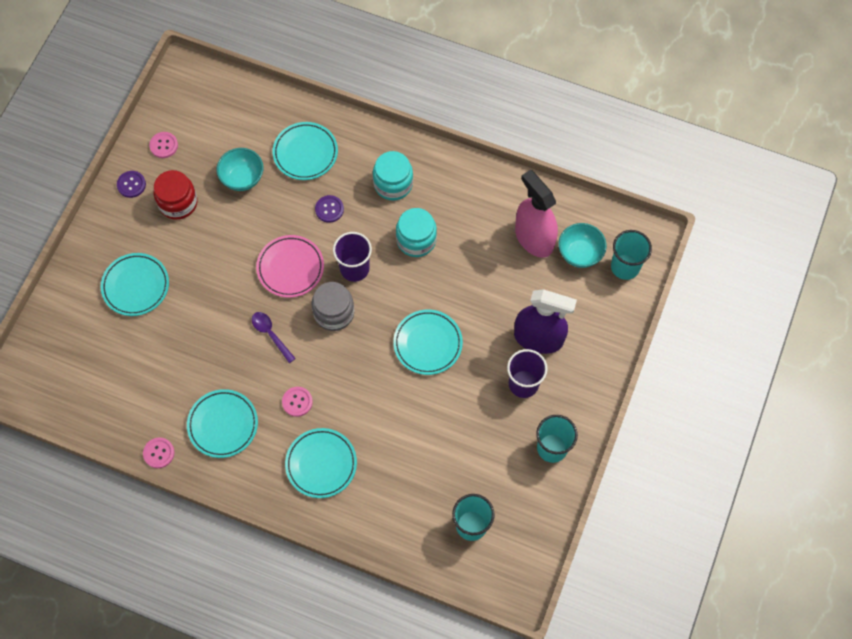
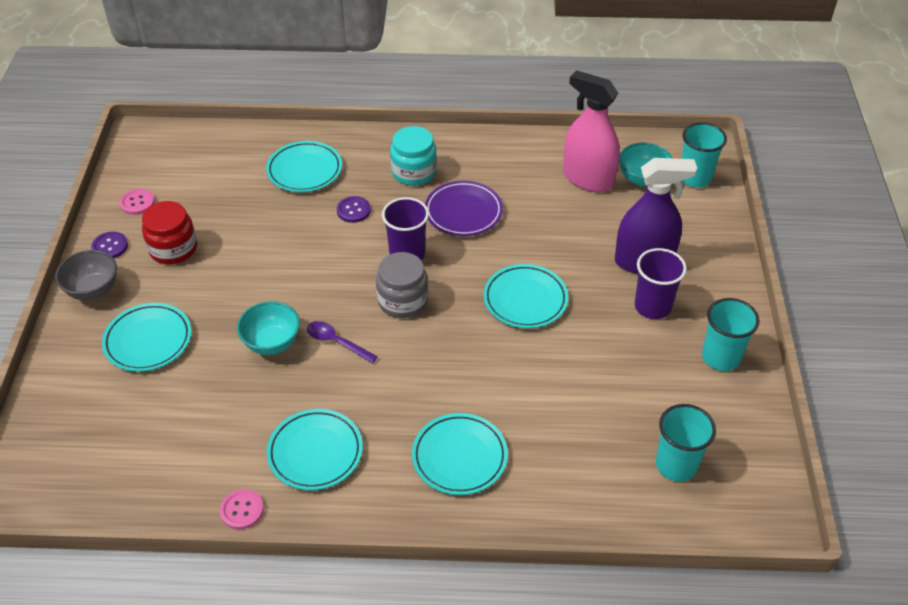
camera: 20 degrees left, 20 degrees down
(108, 224) = (93, 290): none -> grey bowl
(242, 178) = (242, 208): turquoise bowl -> turquoise bowl (272, 343)
(290, 268) = (332, 273): pink plate -> none
(297, 402) = (399, 400): pink button -> none
(416, 240) = (463, 212): turquoise jar -> purple plate

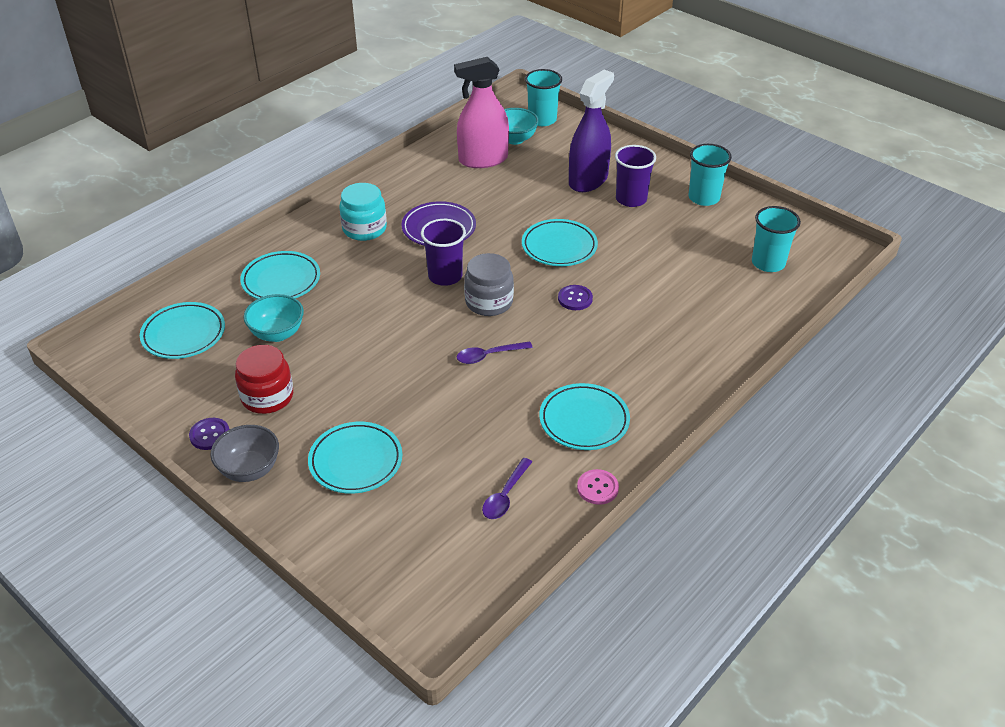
camera: 50 degrees left, 5 degrees down
(137, 203) = (178, 393): pink button -> none
(184, 453) = (505, 495): none -> purple spoon
(272, 343) = (447, 390): turquoise bowl -> turquoise bowl (277, 334)
(353, 210) = (363, 278): purple button -> purple button (575, 299)
(459, 457) = (664, 351): turquoise plate -> turquoise plate (184, 334)

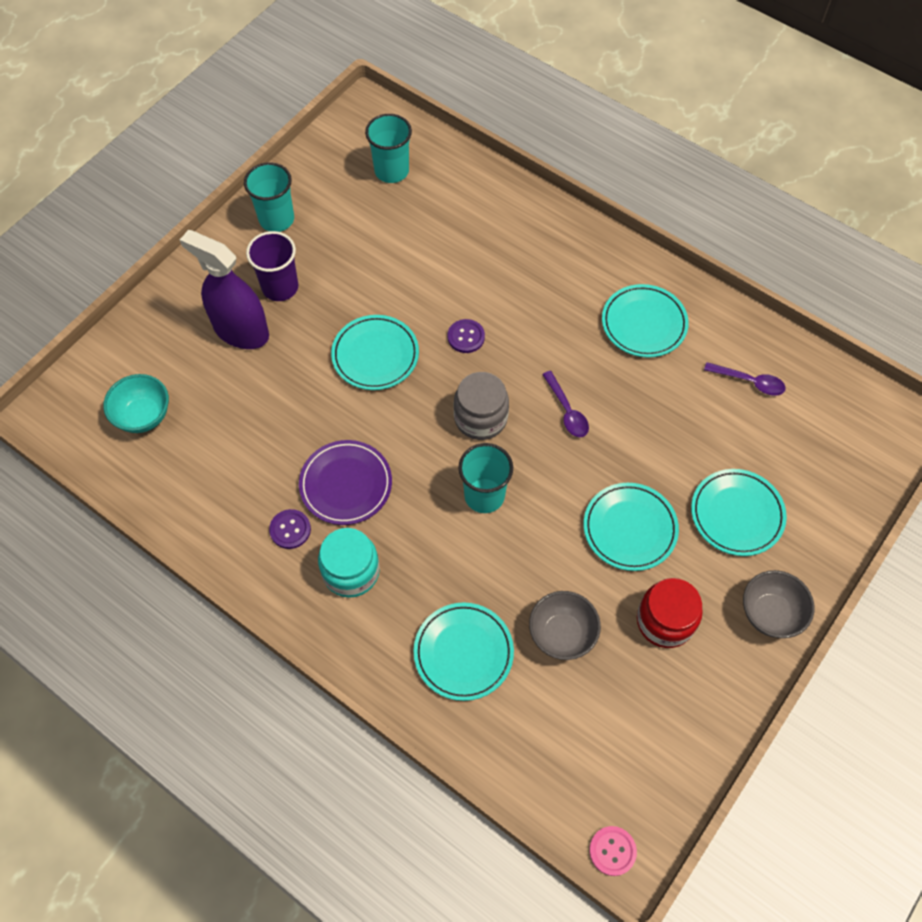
camera: 95 degrees left, 20 degrees up
(184, 334) = (578, 747): turquoise plate -> turquoise plate (629, 528)
(210, 435) = (732, 668): purple button -> purple button (290, 529)
(277, 334) = (562, 634): turquoise bowl -> grey bowl
(445, 276) = (439, 467): purple cup -> none
(483, 159) = (192, 449): pink spray bottle -> none
(542, 120) = (96, 386): turquoise cup -> turquoise cup (484, 495)
(597, 488) = (724, 311): pink button -> pink button (612, 851)

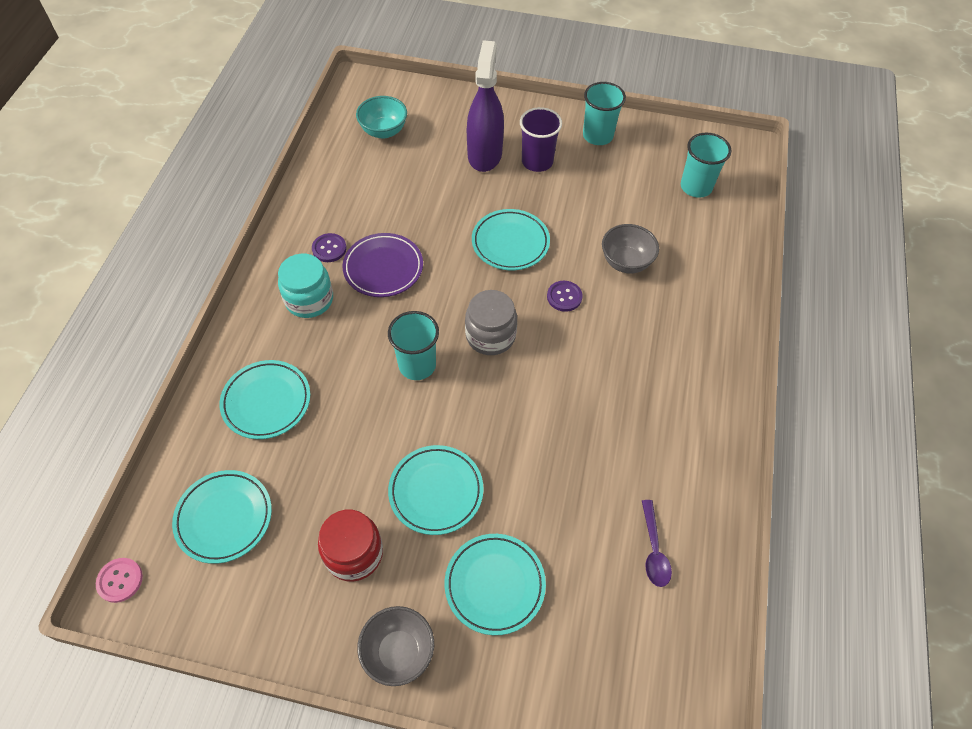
camera: 65 degrees right, 5 degrees down
(562, 634) = (309, 470): grey bowl -> grey bowl (626, 262)
(566, 410) = (532, 398): purple spoon -> none
(644, 324) = (663, 431): turquoise plate -> turquoise plate (224, 518)

